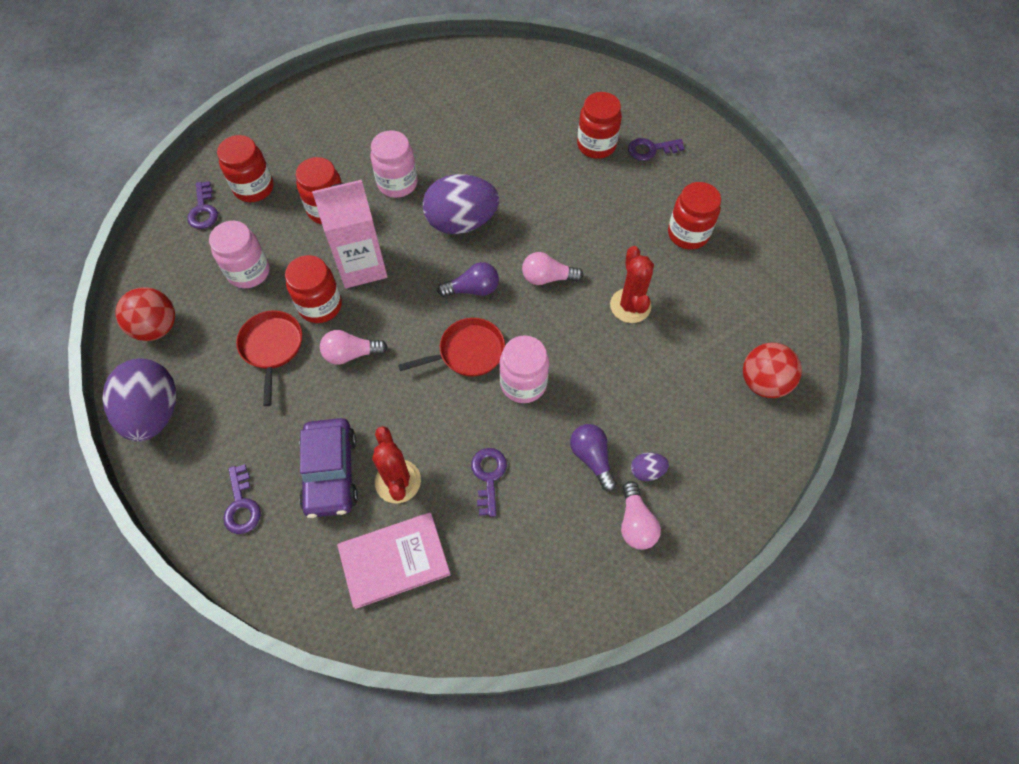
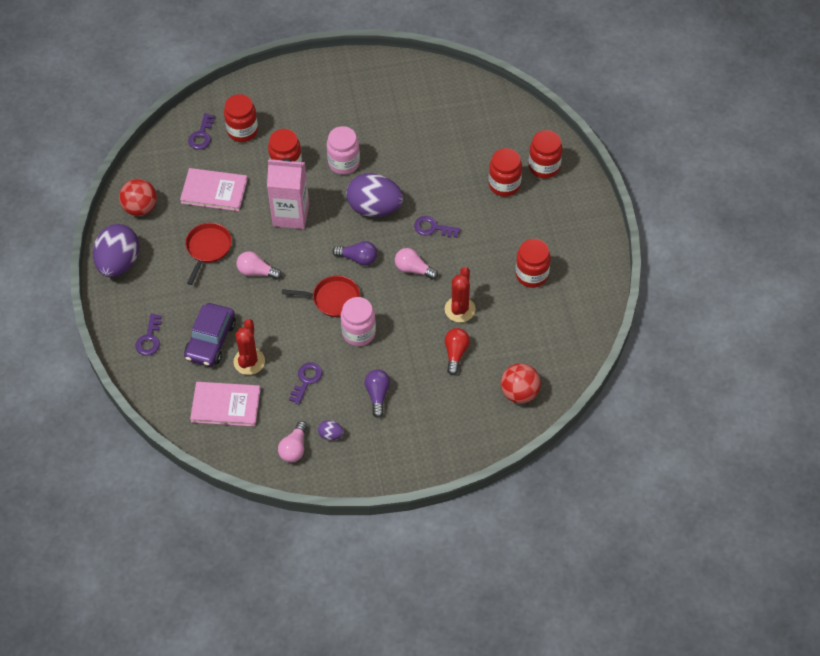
camera: 25 degrees right, 5 degrees down
(249, 272) = (214, 191): pink jar -> pink book
(320, 305) = (251, 232): red jar -> red jar (544, 167)
(635, 523) = (383, 442): pink light bulb -> pink light bulb (294, 448)
(647, 471) = (408, 416): purple egg -> purple egg (331, 435)
(651, 149) = (543, 202): purple key -> purple key (433, 228)
(657, 362) = (455, 353): none -> red light bulb

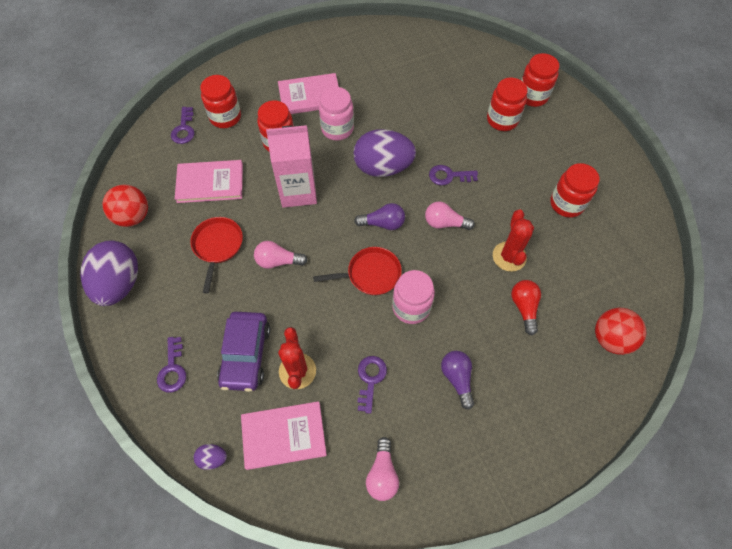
camera: 15 degrees left, 5 degrees up
(327, 125) = (310, 96): none -> pink book
(331, 435) = (420, 444): purple egg -> purple egg (213, 458)

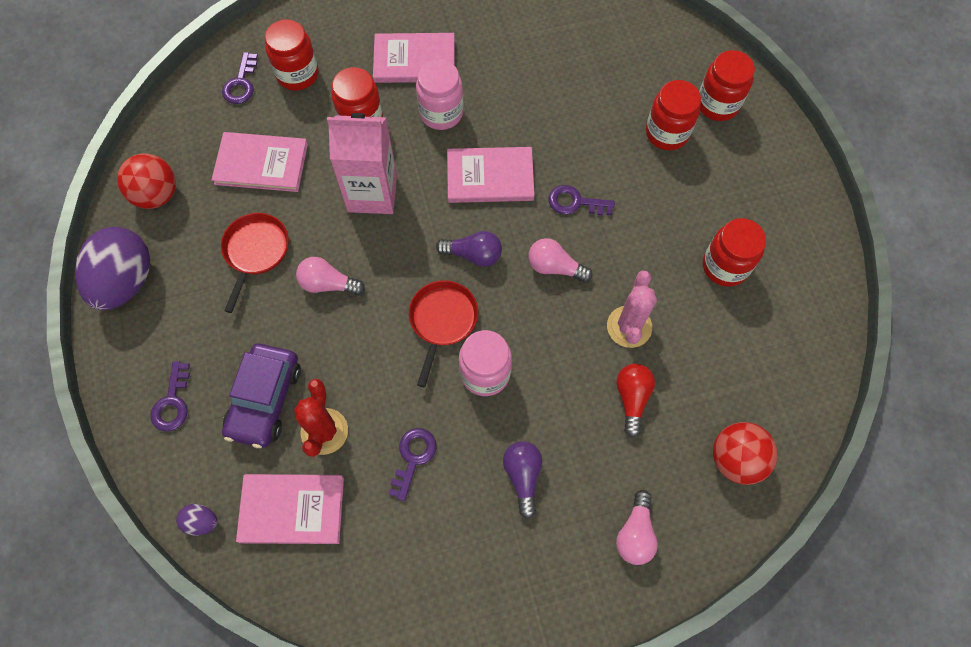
camera: 10 degrees right, 5 degrees up
(370, 274) = (442, 321): red pan -> red pan turned 75 degrees counterclockwise
(382, 474) = (402, 578): pink light bulb -> pink light bulb (635, 533)
(383, 167) = (490, 177): purple egg -> pink book
(509, 256) = (629, 327): red cactus -> pink cactus

